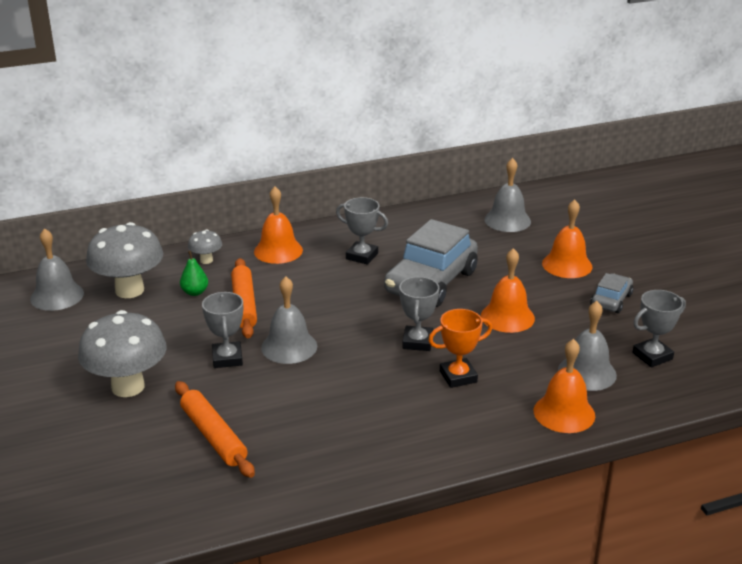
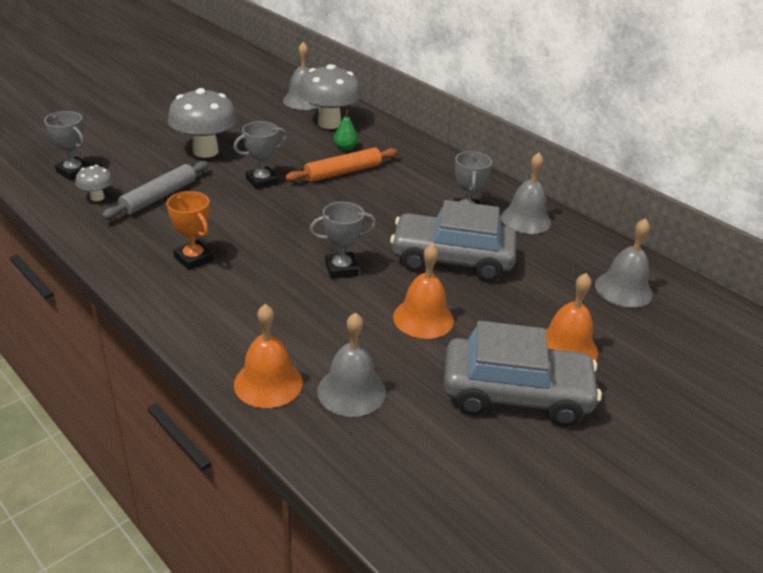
camera: 65 degrees right, 5 degrees up
(206, 260) = (396, 143): grey mushroom -> grey mushroom (97, 197)
(213, 436) = (159, 197): orange rolling pin -> grey rolling pin
(278, 251) = (438, 170): orange bell -> none
(289, 347) = (294, 205): grey bell -> grey bell (525, 219)
(458, 377) = (297, 302): orange trophy -> orange trophy (194, 259)
(611, 300) = (515, 394): grey car -> grey car, size x2.02
(652, 356) = (416, 444): grey trophy -> grey trophy (74, 172)

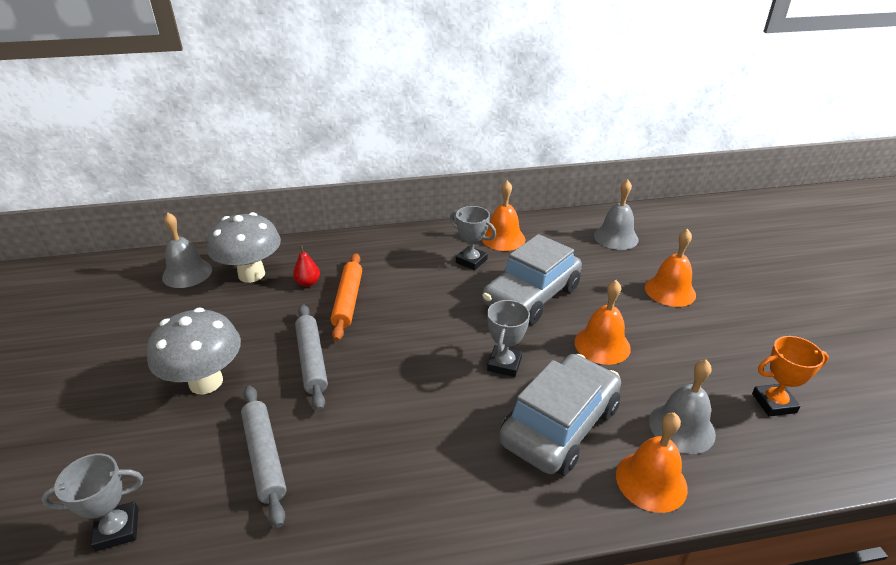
camera: 55 degrees left, 0 degrees up
(97, 197) = (208, 521): grey mushroom -> none
(194, 259) = (414, 468): orange trophy -> orange trophy (774, 403)
(262, 181) = (312, 360): grey trophy -> grey rolling pin
(345, 148) = (308, 283): green pear -> red pear
(515, 394) = (714, 337): grey car -> grey car (560, 425)
(525, 219) = (503, 238): grey bell -> orange bell

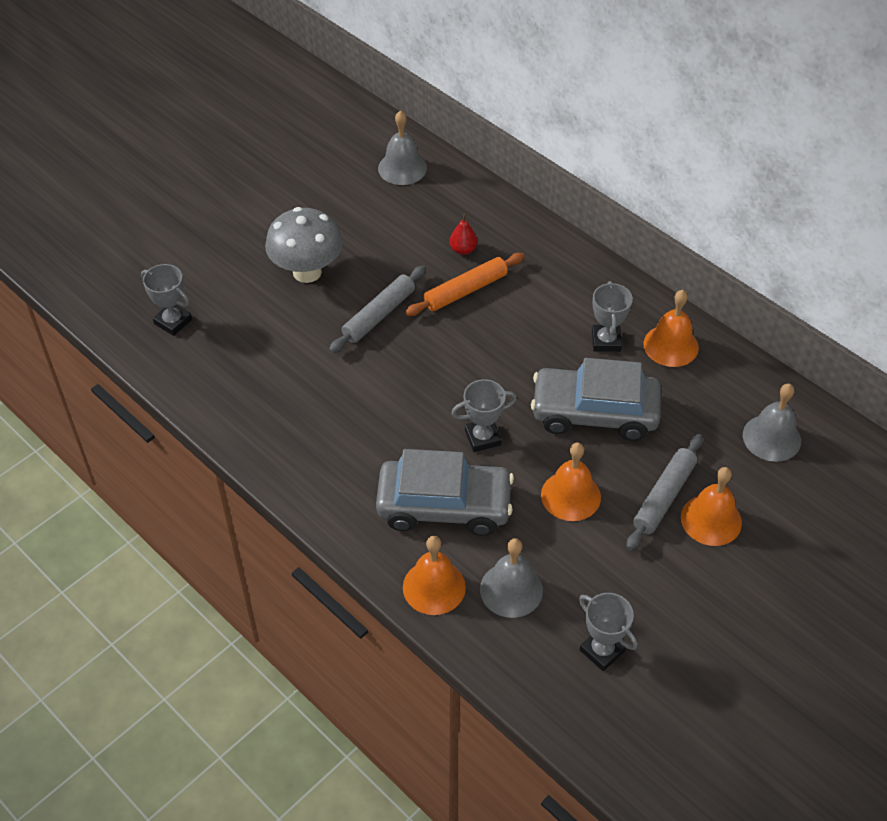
camera: 55 degrees right, 15 degrees up
(251, 274) = (439, 207): grey mushroom -> none
(264, 457) = (274, 352): grey rolling pin -> grey rolling pin (664, 496)
(774, 403) = (602, 651): orange trophy -> grey trophy

